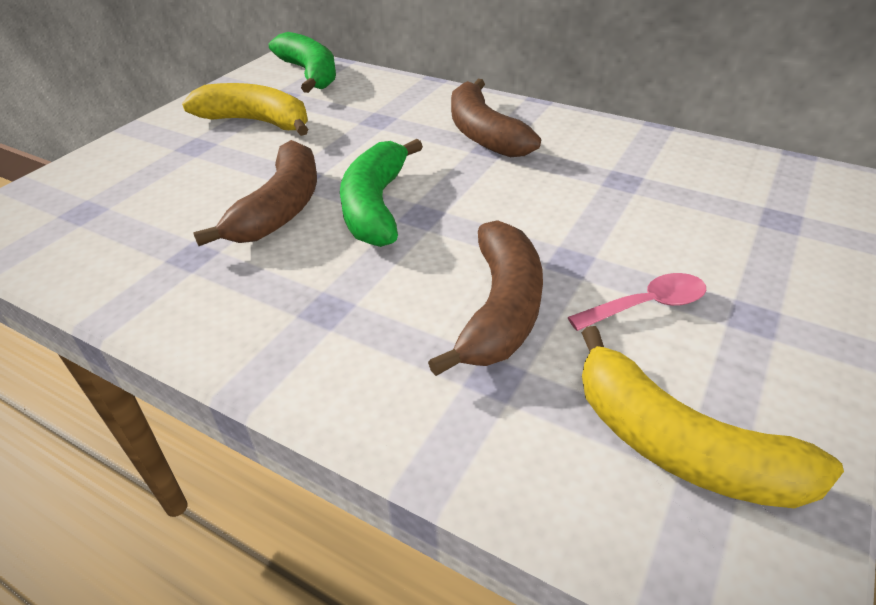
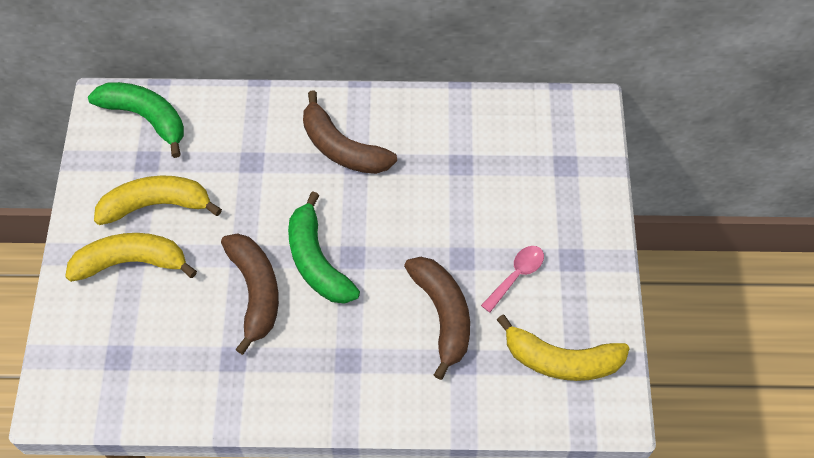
camera: 30 degrees left, 20 degrees up
(187, 150) = (131, 262): none -> yellow banana

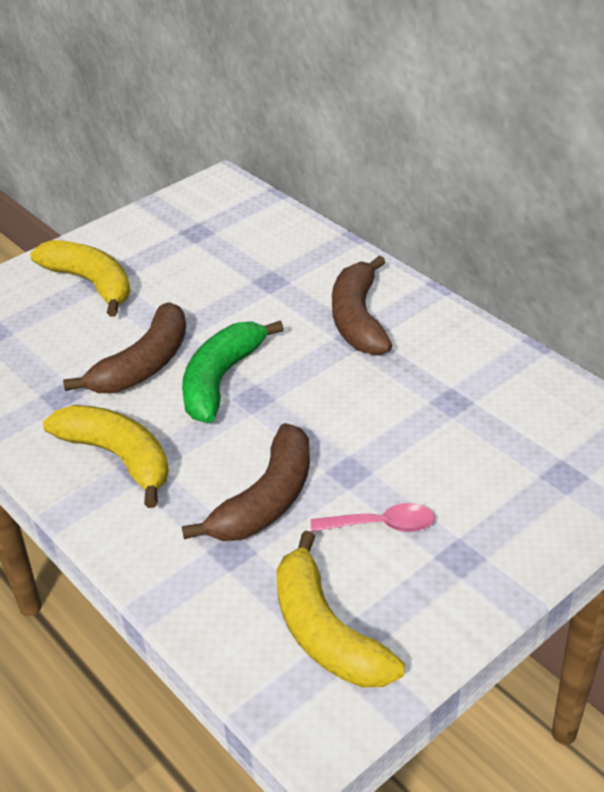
camera: 50 degrees right, 20 degrees down
(146, 118) = (235, 207): green banana -> none
(156, 205) = (161, 261): yellow banana -> yellow banana (118, 457)

